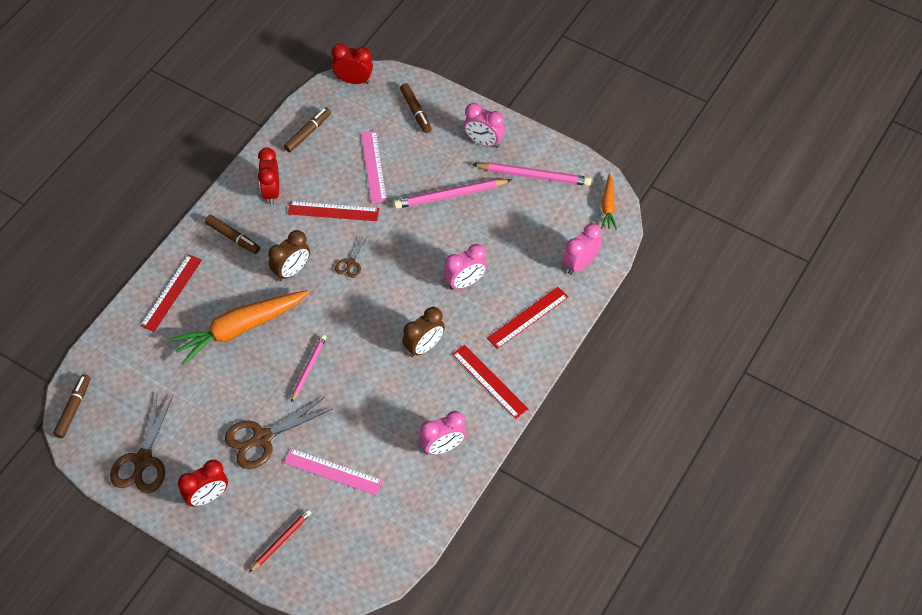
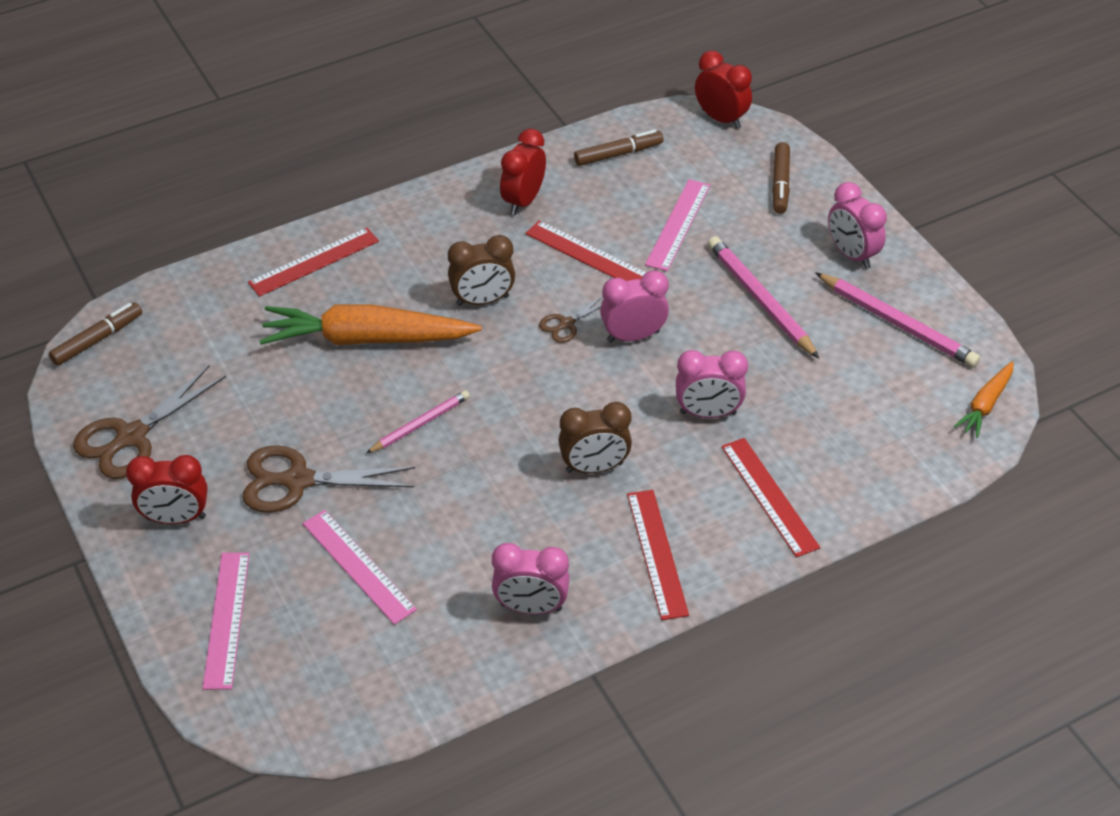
camera: 30 degrees right, 10 degrees down
(233, 237) = (436, 232): brown marker -> none
(281, 540) = (227, 619): red pencil -> pink ruler
(450, 195) = (760, 299): pink pencil -> pink pencil turned 45 degrees clockwise
(528, 317) = (769, 496): red ruler -> red ruler turned 75 degrees clockwise
(580, 264) = (894, 461): pink clock -> pink clock (633, 336)

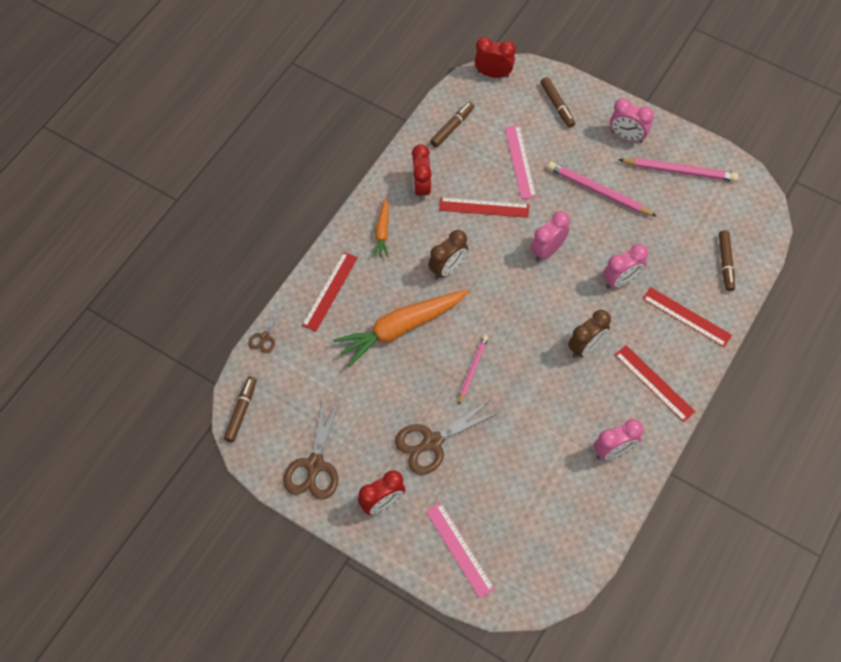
camera: 30 degrees left, 15 degrees up
(359, 566) = (505, 477): pink ruler -> none
(566, 324) = (505, 261): brown scissors -> brown scissors (265, 337)
(880, 457) = (725, 263): none -> brown marker
(985, 405) = (756, 202): orange carrot -> orange carrot (382, 232)

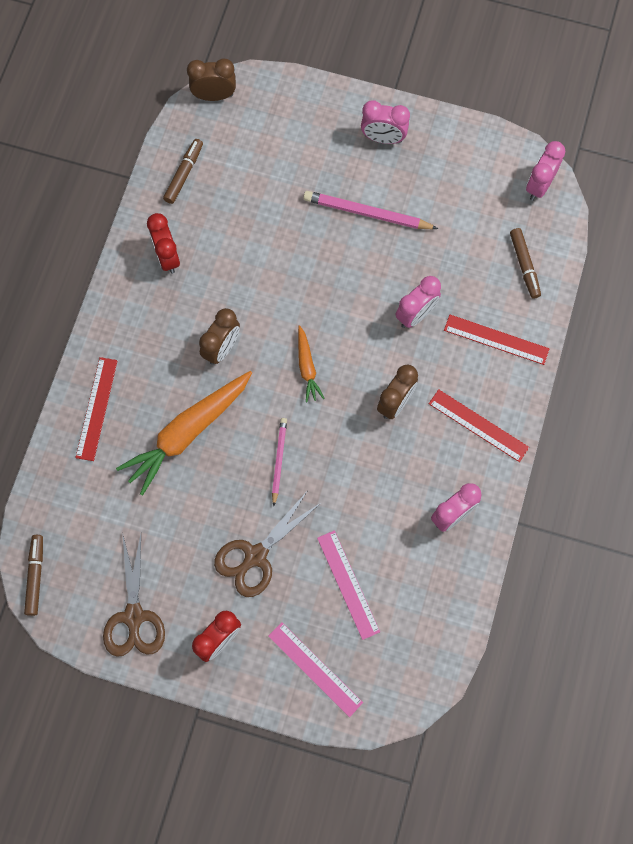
camera: 15 degrees left, 10 degrees up
(265, 337) = (38, 482): brown scissors -> none
(382, 232) = (137, 322): orange carrot -> orange carrot (307, 367)
(484, 207) = (244, 264): red ruler -> none
(493, 74) = (214, 96): red clock -> brown clock
(520, 161) = (271, 198): pink ruler -> pink ruler (348, 584)
(547, 250) = (327, 299): pink clock -> pink clock (539, 186)
(557, 105) = (296, 118): brown marker -> none
(679, 171) = (451, 167): pink pencil -> none

